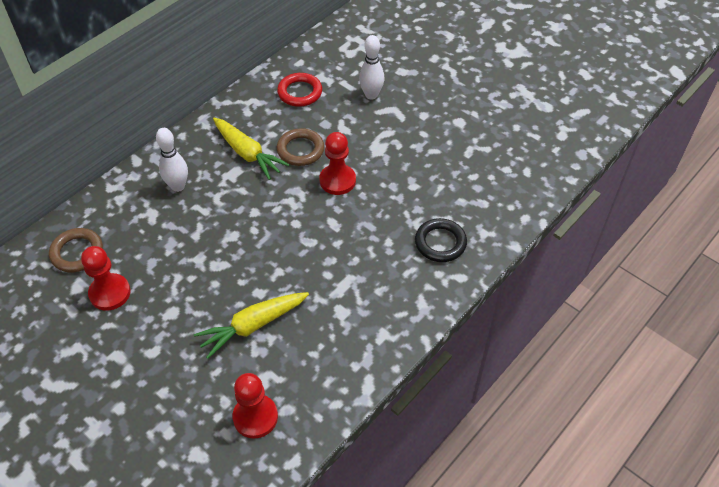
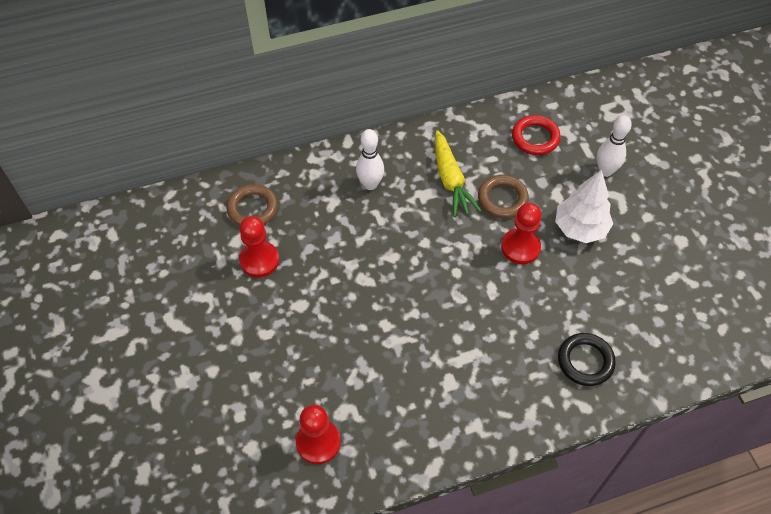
camera: 30 degrees right, 5 degrees up
(252, 326) = (362, 354): yellow carrot -> none
(377, 145) = (580, 228): none -> white tree

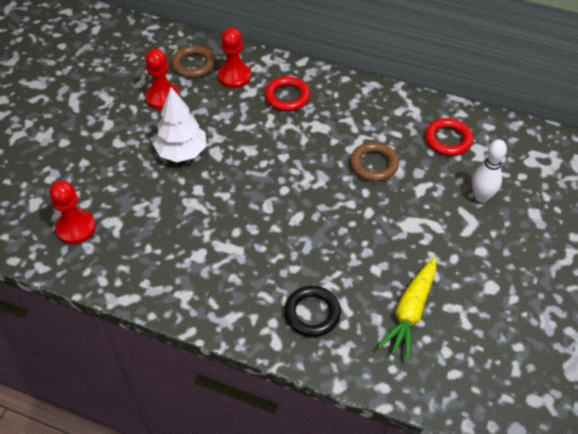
camera: 40 degrees right, 5 degrees down
(370, 184) = (287, 97): white bowling pin -> red ring
(450, 180) = (348, 129): yellow carrot -> yellow carrot (410, 312)
(520, 247) = (350, 205): red pawn -> red pawn (234, 76)
(580, 228) = (413, 222): white tree -> white tree (182, 152)

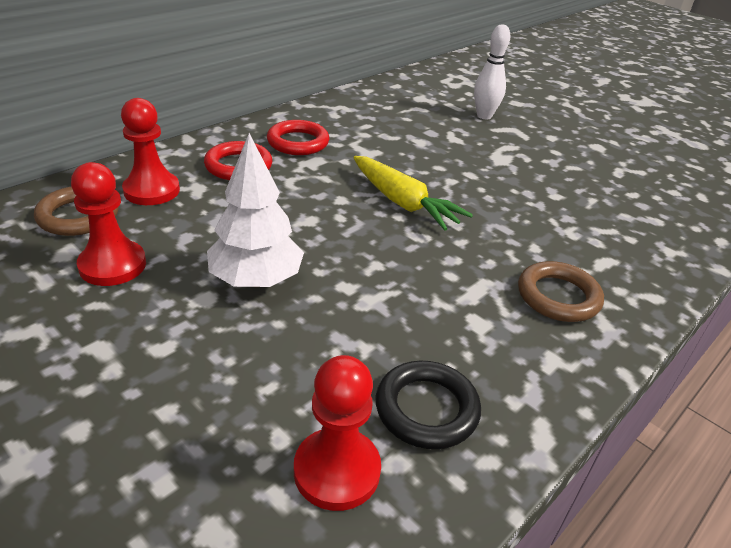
camera: 70 degrees left, 15 degrees down
(312, 313) = (611, 255): black ring -> black ring (426, 409)
(374, 164) = (402, 150): brown ring -> brown ring (558, 296)
(410, 312) = (621, 195): yellow carrot -> yellow carrot (403, 203)
(448, 140) = (398, 106): red ring -> red ring (298, 142)

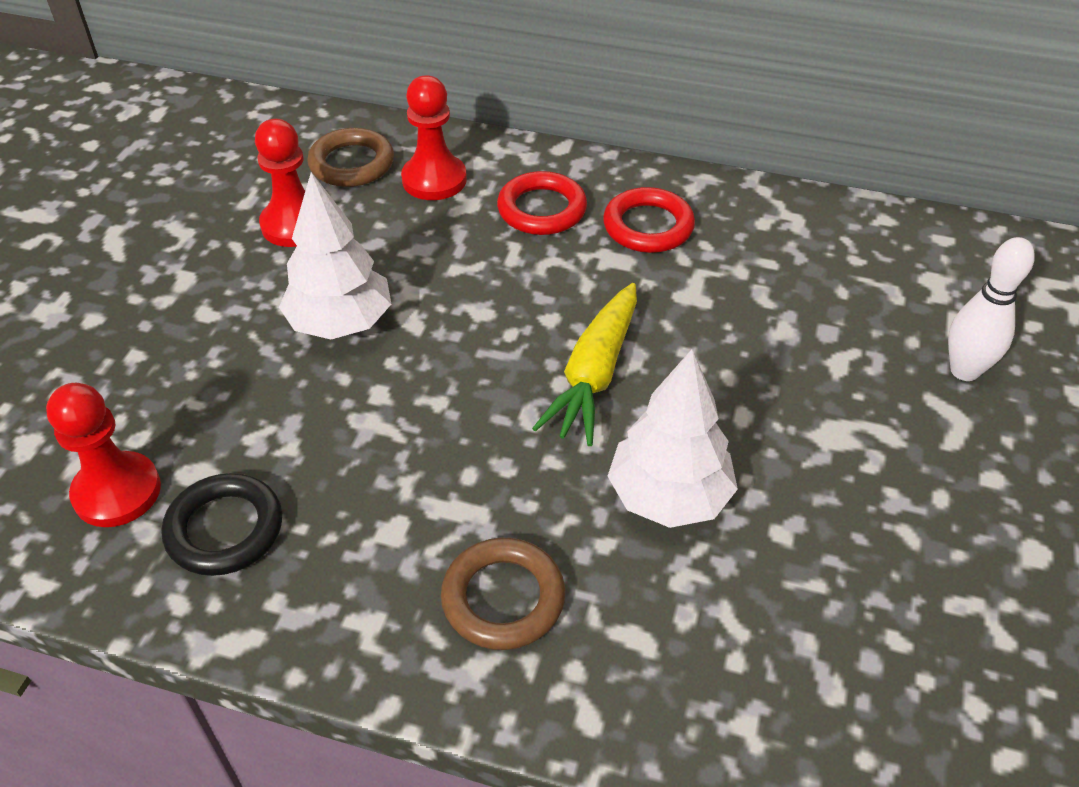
camera: 65 degrees right, 10 degrees up
(513, 215) = (669, 497): none -> white tree

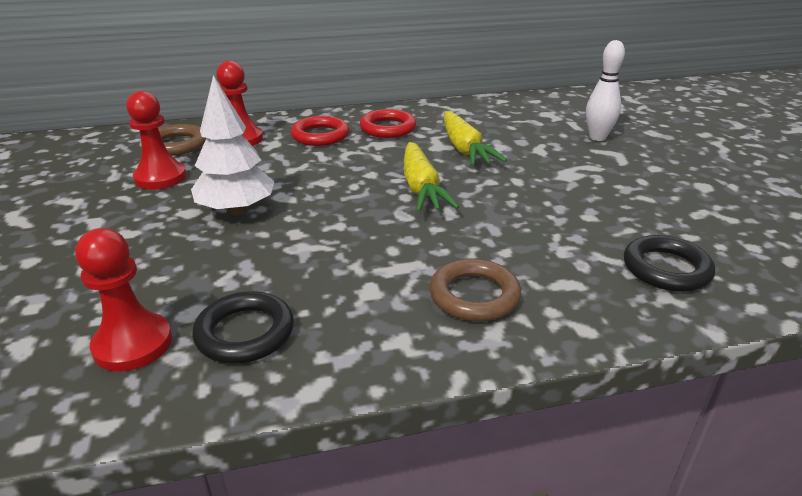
camera: 30 degrees left, 15 degrees down
(669, 497) = (517, 221): white tree -> none
(723, 316) = (464, 149): none -> yellow carrot
(795, 680) = (666, 269): none -> black ring

